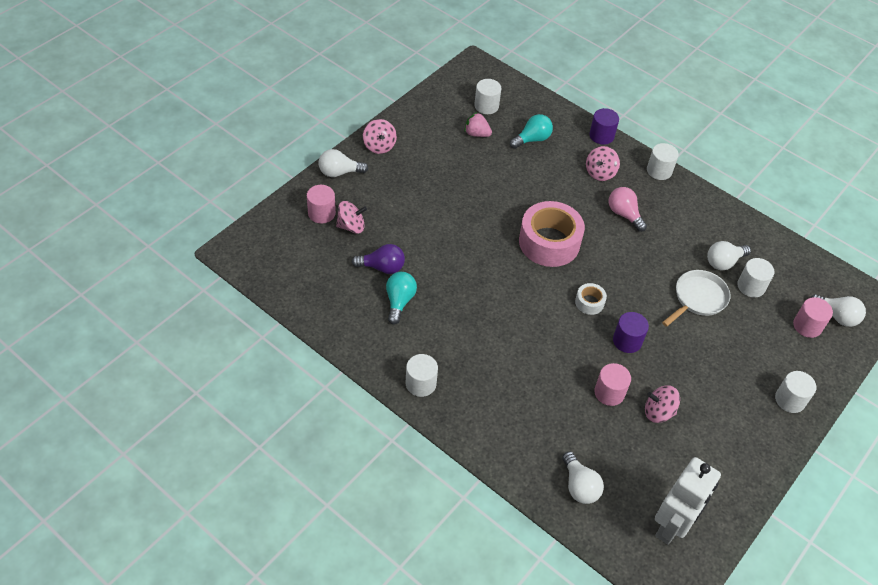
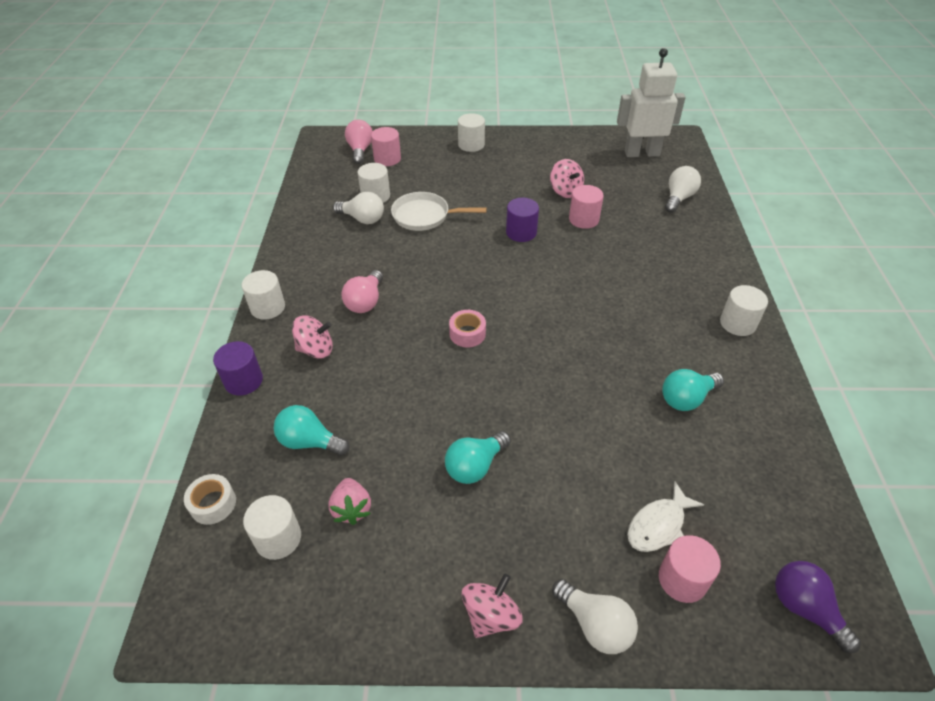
camera: 125 degrees left, 5 degrees down
(351, 226) = (658, 525): pink spinning top -> white fish
(382, 267) = (670, 445): purple light bulb -> purple light bulb (805, 608)
(454, 186) = (475, 466): none -> turquoise light bulb
(549, 242) = (467, 334): pink tape -> pink tape, size x0.46
(589, 302) = (509, 271): white tape -> white tape (213, 504)
(836, 316) = (360, 150): white light bulb -> pink light bulb

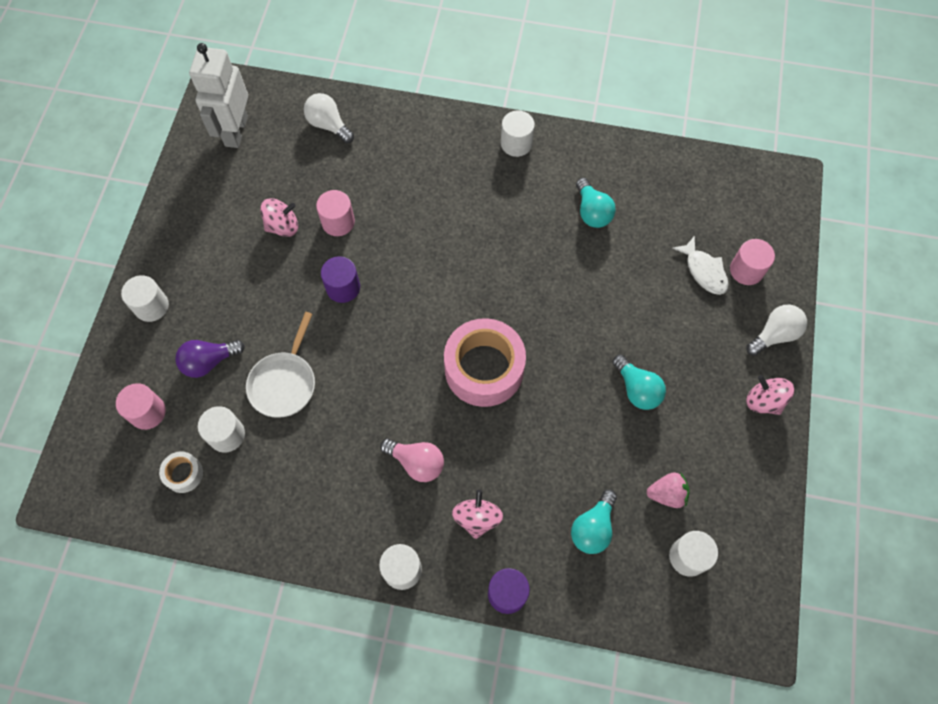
camera: 80 degrees left, 20 degrees up
(213, 504) = (649, 615): white tape -> white tape (184, 474)
(360, 150) = (114, 445): pink light bulb -> none
(362, 219) = (269, 454): white light bulb -> none
(467, 334) = (484, 369): pink tape -> pink tape, size x2.19
(805, 608) = (771, 206): purple light bulb -> purple light bulb (209, 362)

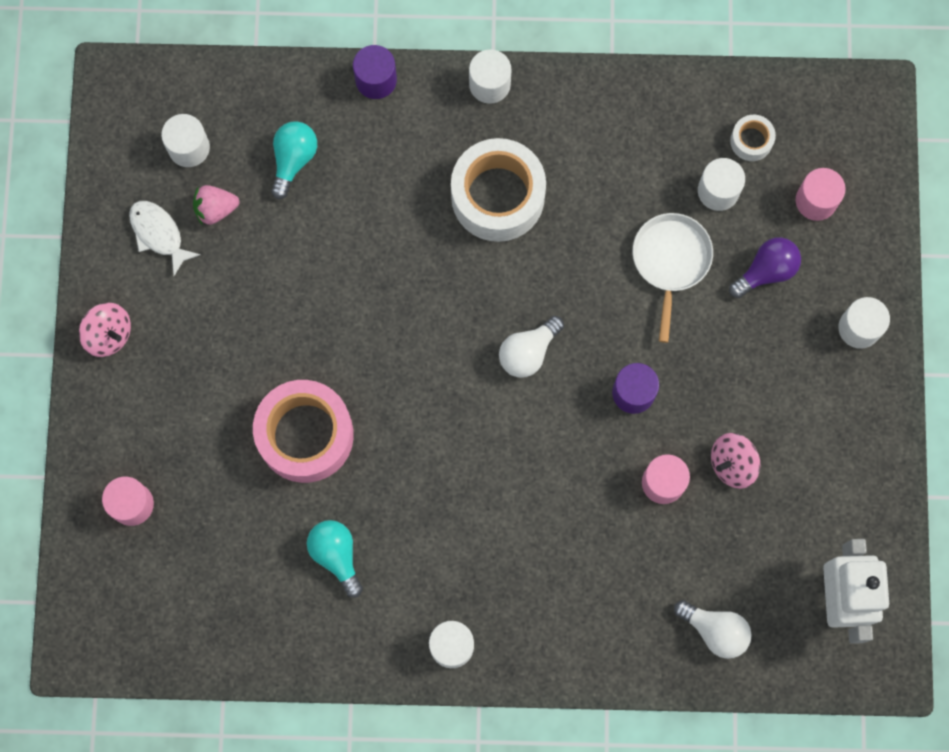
camera: 170 degrees right, 10 degrees up
(416, 462) = (498, 196): pink light bulb -> white tape
(477, 518) = (420, 149): pink spinning top -> none
(484, 369) = (441, 318): pink tape -> pink tape (305, 435)
(637, 389) = (258, 324): turquoise light bulb -> none
(704, 271) = (186, 493): white fish -> white fish (159, 234)
(774, 335) = (96, 421): white light bulb -> white light bulb (528, 352)

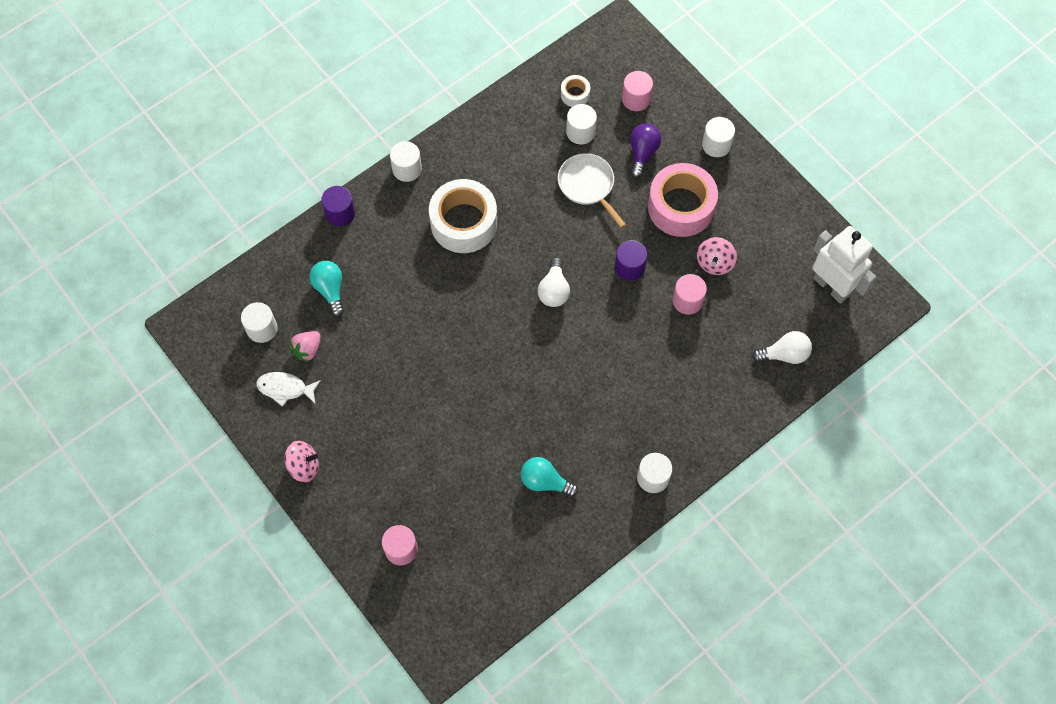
camera: 40 degrees left, 10 degrees down
(305, 435) = (469, 431): pink tape -> pink tape (681, 207)

